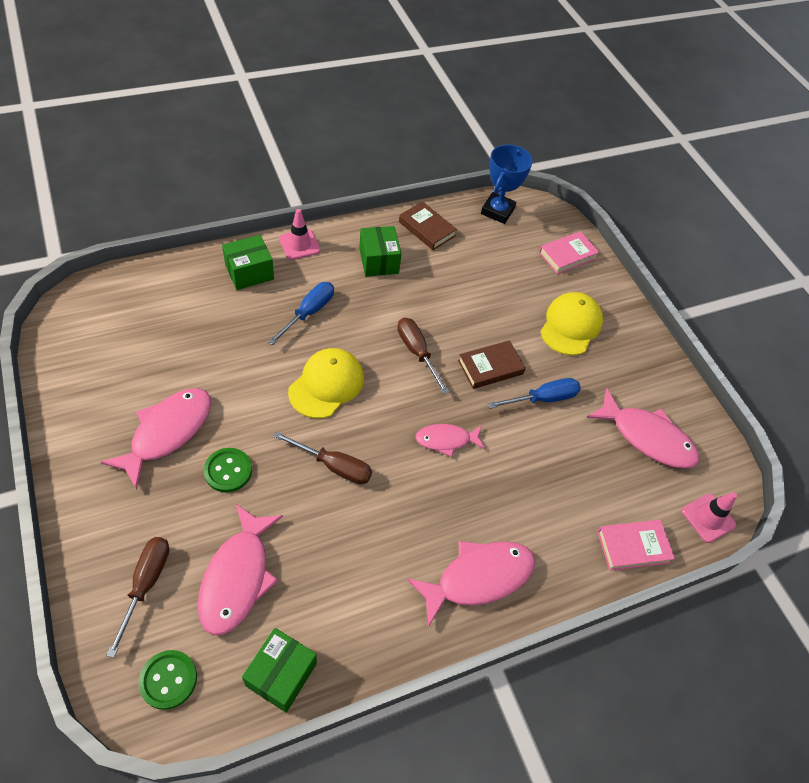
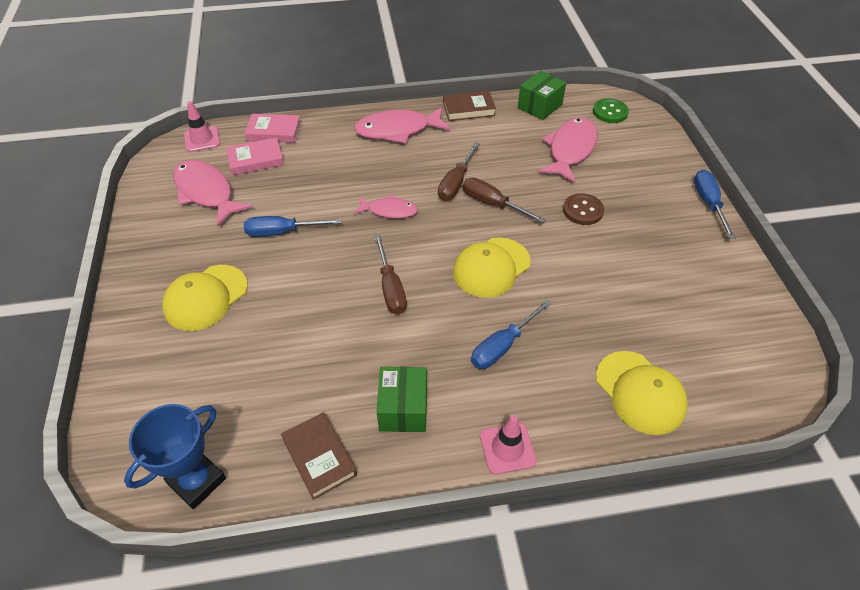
camera: 160 degrees left, 5 degrees down
(68, 505) = (708, 203): none -> blue screwdriver
(146, 584) = (634, 154): brown screwdriver -> brown screwdriver (456, 183)
(167, 432) = (640, 244): pink fish -> none
(195, 289) = (640, 392): none -> yellow cap
(228, 471) = (583, 210): green button -> brown button
(249, 272) = (575, 409): green box -> none
(490, 367) = (319, 265): brown book -> brown book (468, 109)
(567, 255) = (144, 390): pink book -> pink book (256, 160)

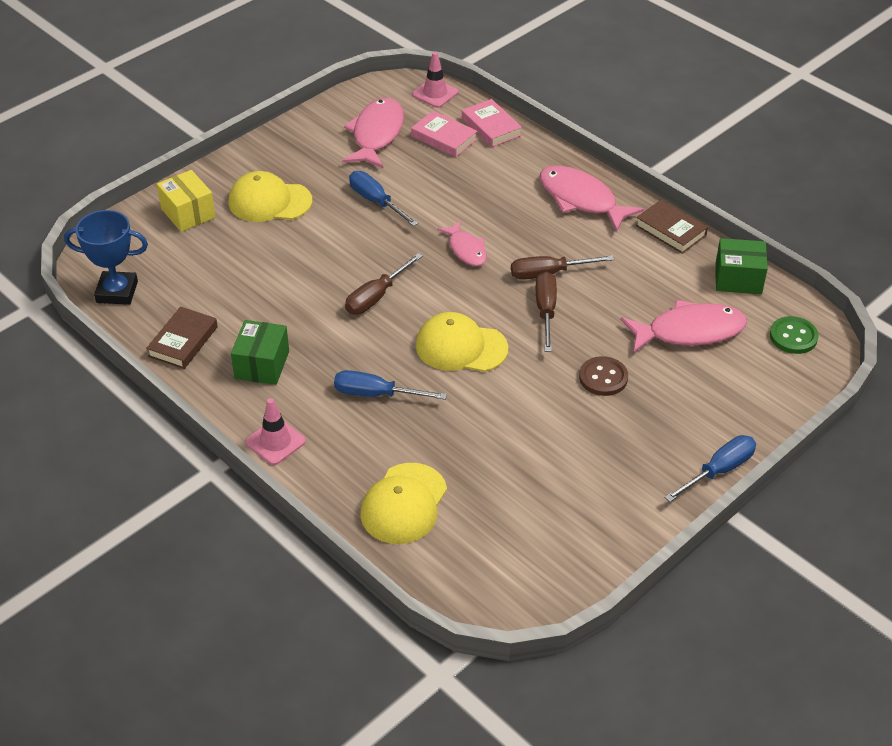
camera: 55 degrees right, 5 degrees down
(153, 364) = (188, 213): none -> yellow box
(403, 409) = (262, 365): green box -> green box turned 45 degrees counterclockwise

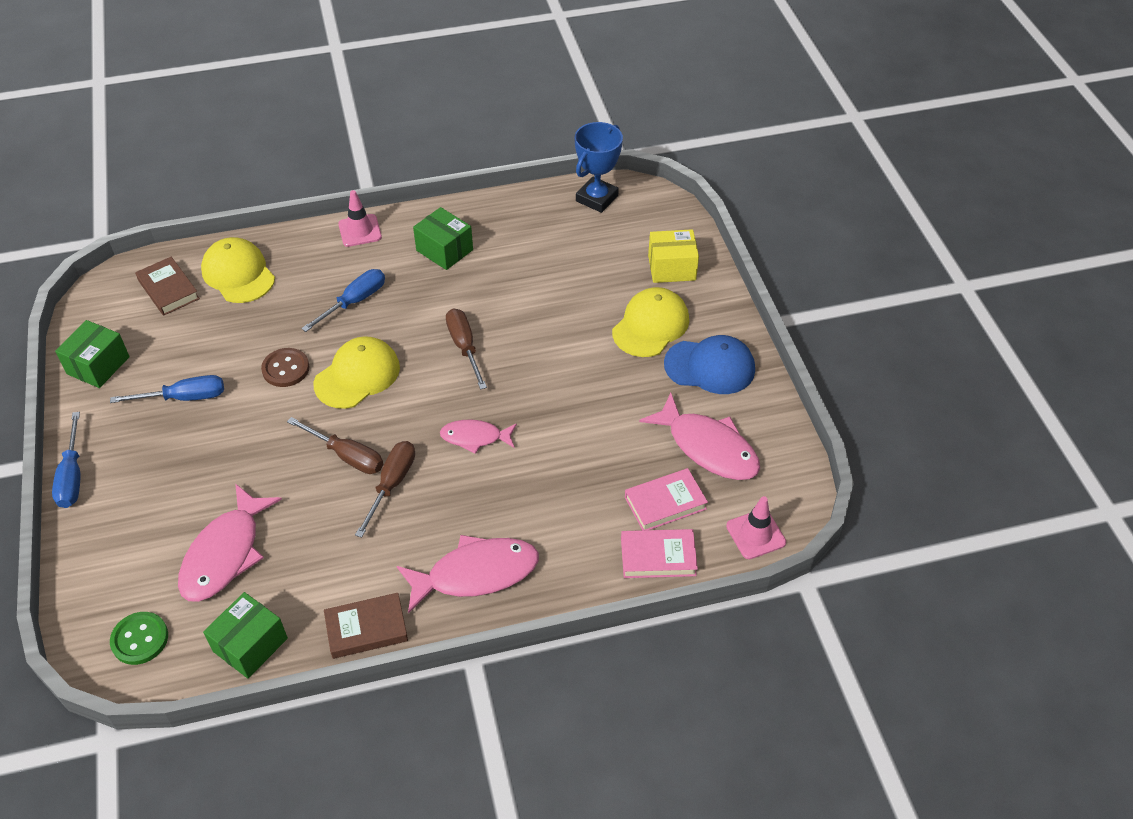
camera: 120 degrees right, 5 degrees up
(183, 341) = (508, 216): brown book -> brown book (168, 289)
(293, 157) = (710, 367): none -> blue cap
(376, 201) = (596, 401): blue screwdriver -> blue screwdriver (184, 397)
(600, 538) = (98, 365): none -> green box
(603, 378) = (236, 454): brown button -> brown button (286, 369)

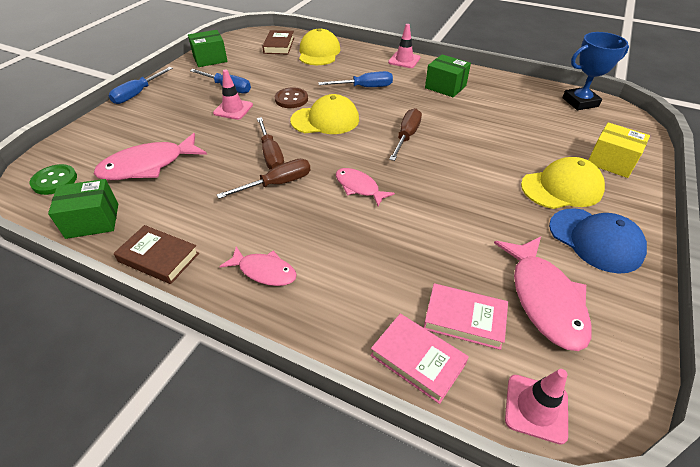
camera: 40 degrees right, 5 degrees down
(231, 424) = (233, 109): none -> pink traffic cone
(444, 250) = (445, 87): green box -> green box turned 45 degrees counterclockwise
(476, 573) = (264, 271): pink fish -> pink fish, size x0.59

